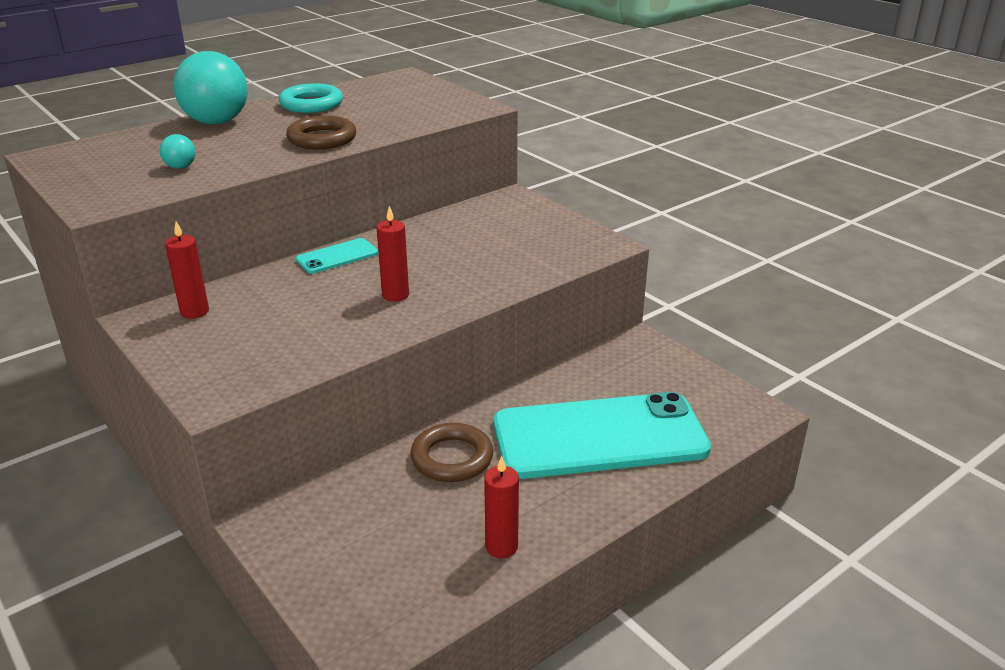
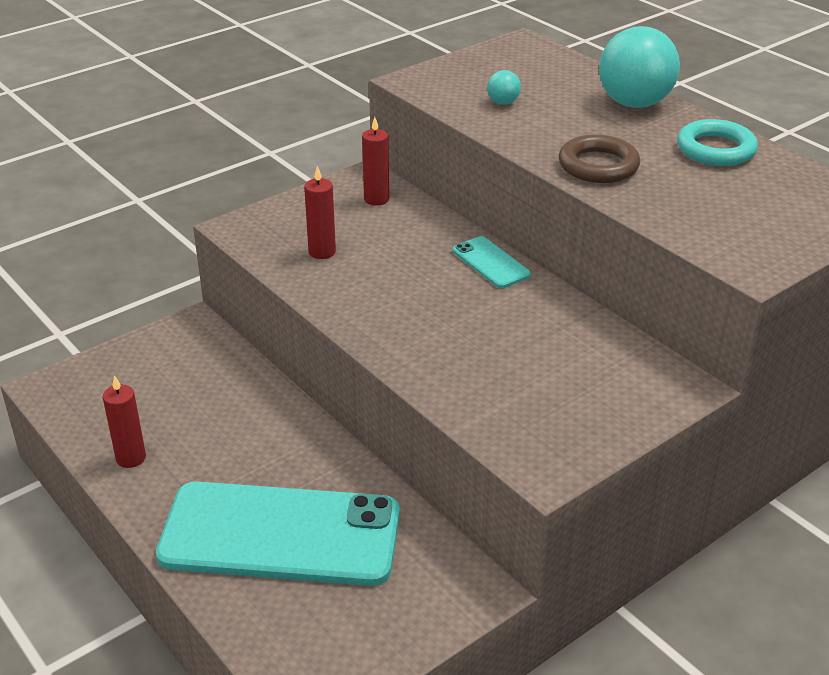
camera: 90 degrees right, 5 degrees up
(395, 295) = (406, 305): red candle -> red candle (322, 252)
(452, 458) = (260, 424): brown ring -> none
(599, 436) = (280, 534): turquoise phone -> turquoise phone turned 75 degrees counterclockwise

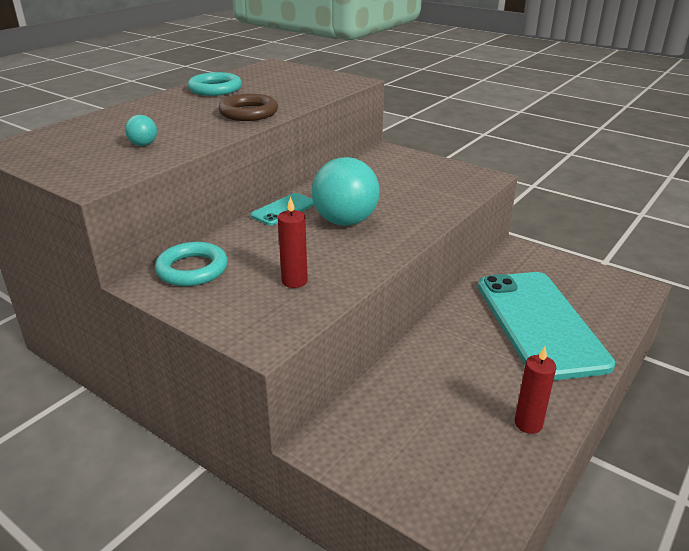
camera: 105 degrees left, 5 degrees down
(376, 199) = (192, 269): red candle -> turquoise ring
(634, 103) = (144, 108): turquoise ball -> turquoise ball (345, 221)

